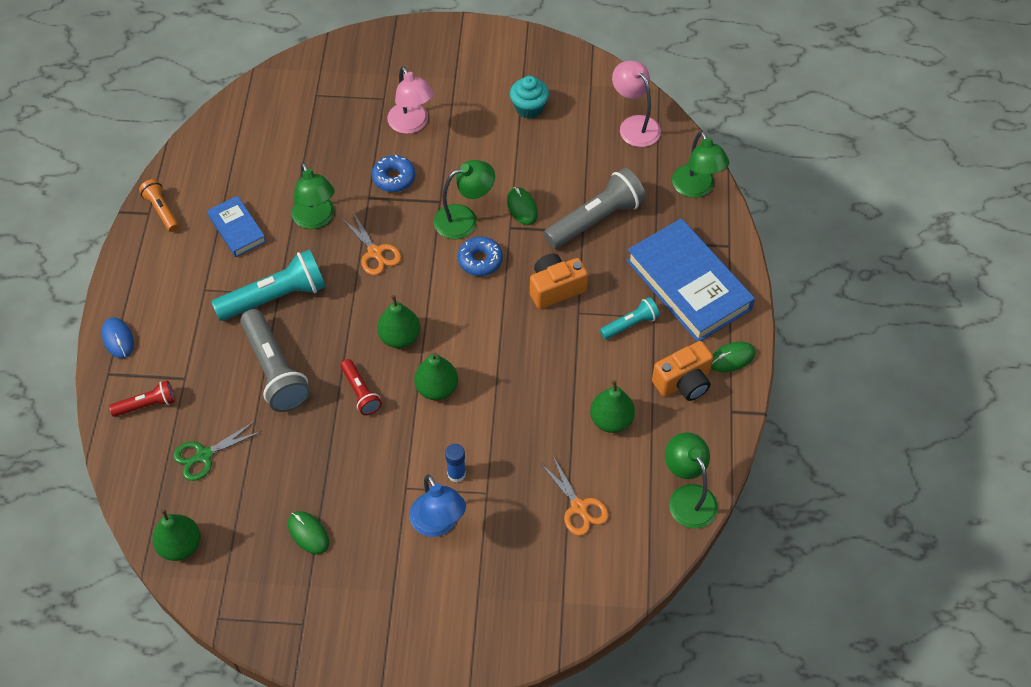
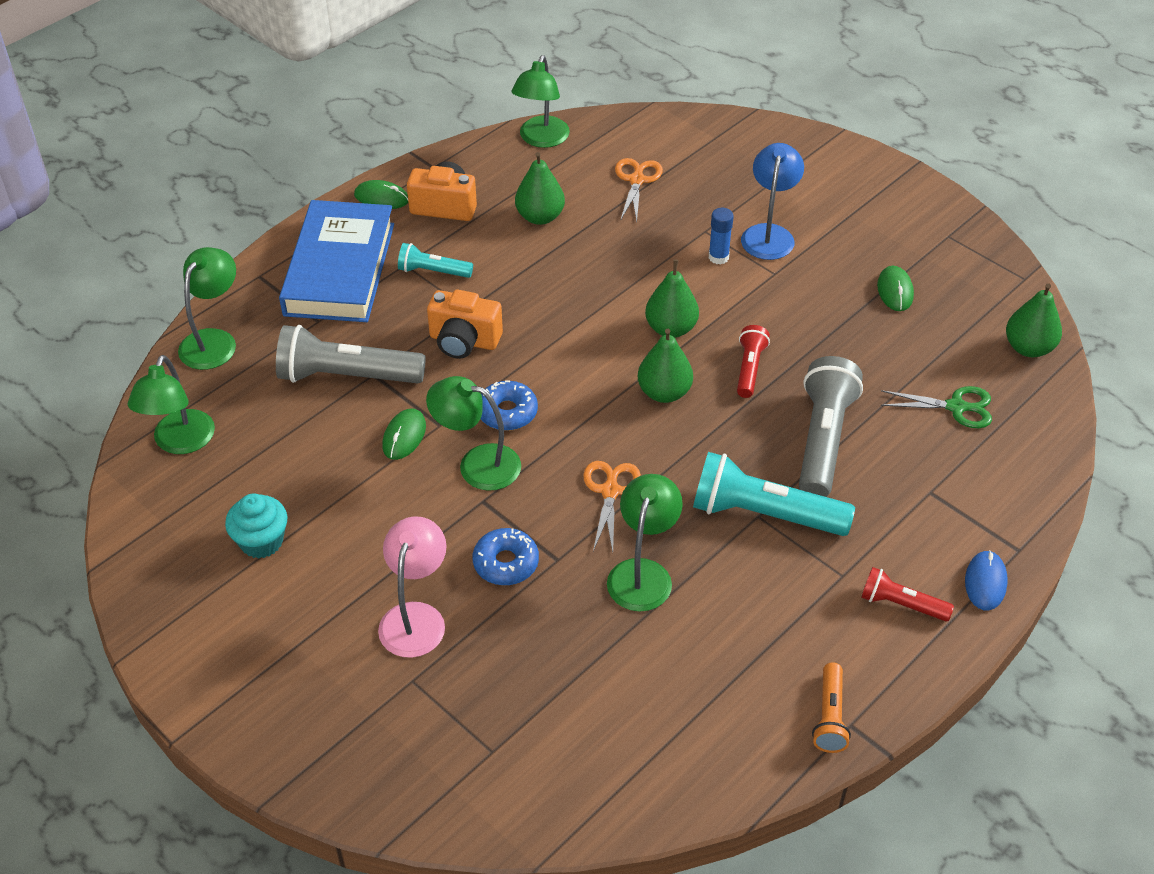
camera: 140 degrees left, 10 degrees down
(147, 405) = (991, 490): red flashlight -> red flashlight (901, 604)
(237, 229) = (749, 625): blue book -> none
(634, 125) = (180, 442): pink lamp -> green lamp

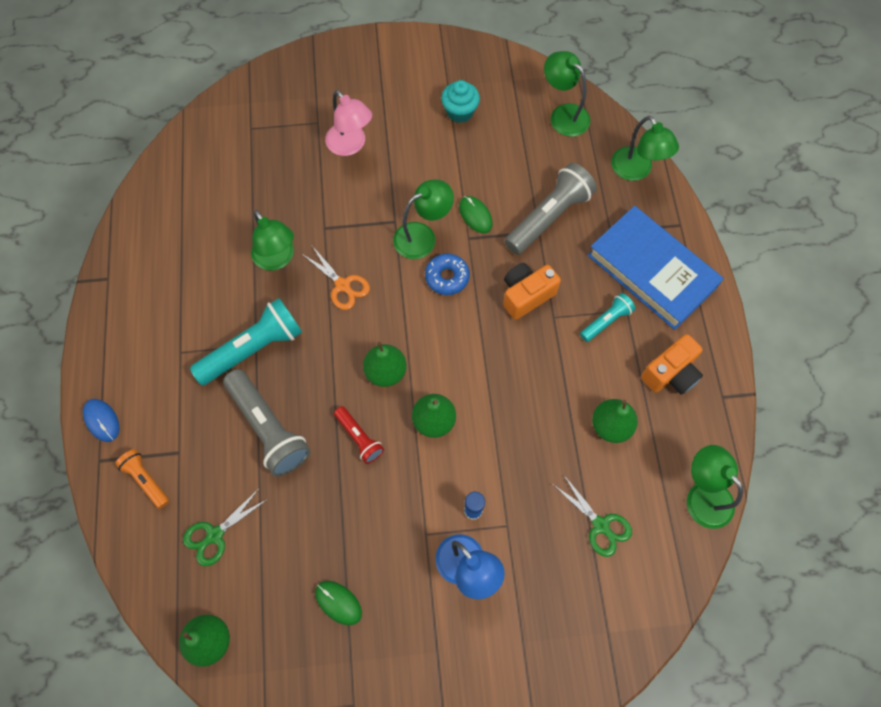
camera: 130 degrees right, 20 degrees up
(381, 198) = (710, 341): green mouse -> none
(506, 563) = (345, 204): blue donut -> none
(637, 180) = (601, 526): orange scissors -> green scissors
(830, 716) = (120, 273): orange flashlight -> orange flashlight (146, 480)
(901, 604) = (135, 364): red flashlight -> none

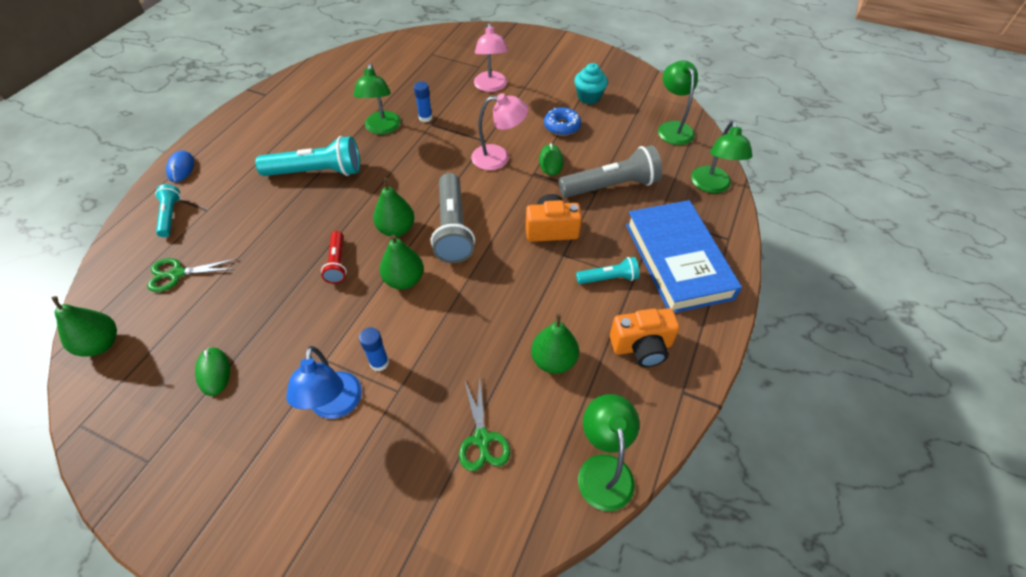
camera: 30 degrees right, 15 degrees down
(146, 480) = (170, 216): orange flashlight -> turquoise flashlight
(268, 428) = (280, 224): grey flashlight -> grey flashlight (453, 228)
(312, 222) = (425, 118): none -> blue glue stick
(343, 286) = (413, 162): orange scissors -> none
(422, 236) = (499, 157): green lamp -> pink lamp
(447, 277) = (496, 190): blue donut -> blue donut (562, 126)

